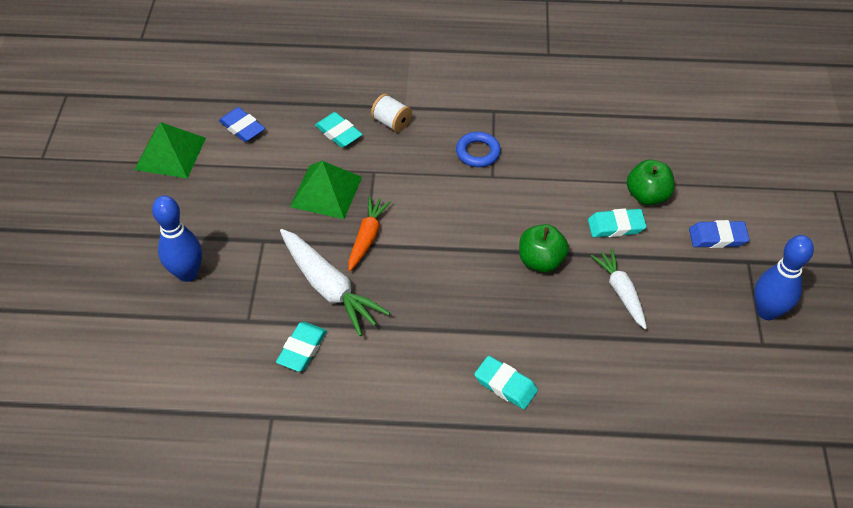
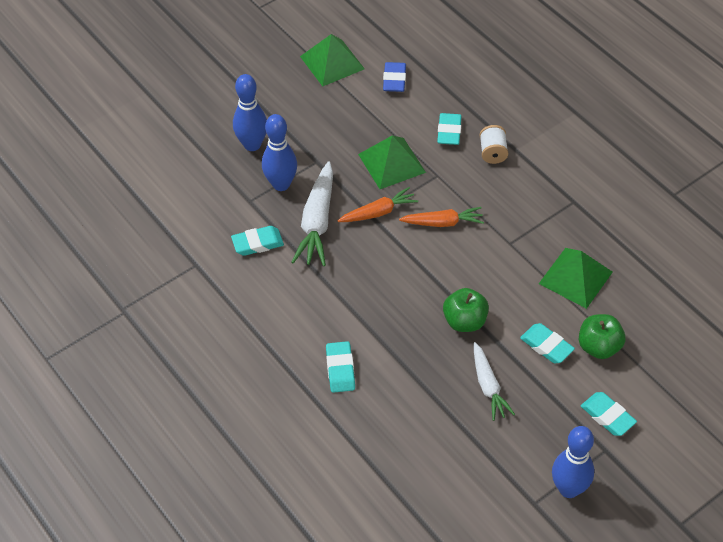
camera: 50 degrees right, 0 degrees up
(257, 284) = (281, 184): none -> blue bowling pin
(426, 203) = (443, 223): none -> orange carrot
(478, 152) = (522, 220): blue ring -> none
(567, 161) = (575, 277): none -> green pyramid
(621, 292) = (488, 386): white carrot -> white carrot turned 135 degrees clockwise
(717, 237) = (607, 416): blue eraser -> turquoise eraser

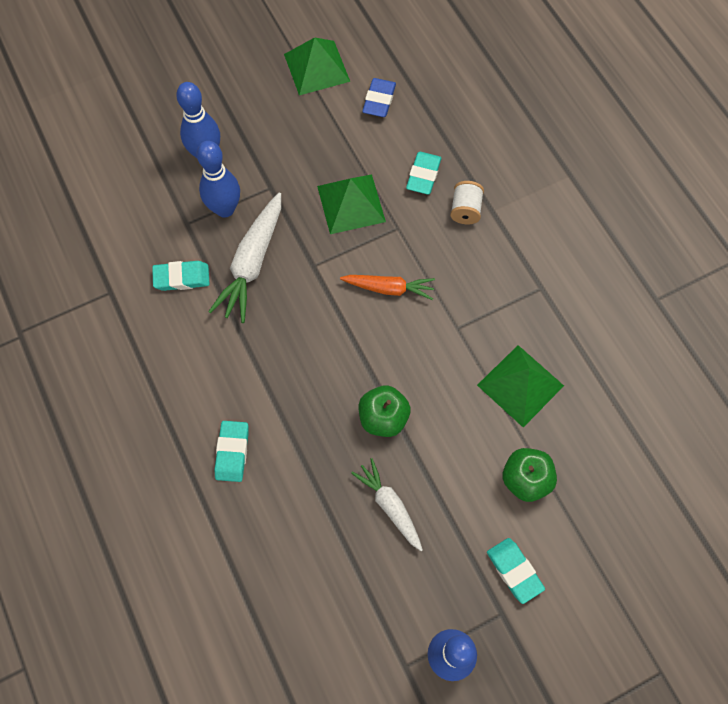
camera: 10 degrees right, 15 degrees up
(378, 212) = (322, 263): orange carrot -> none
(488, 386) = (389, 506): white carrot -> white carrot turned 150 degrees clockwise
(546, 346) = (467, 467): turquoise eraser -> none

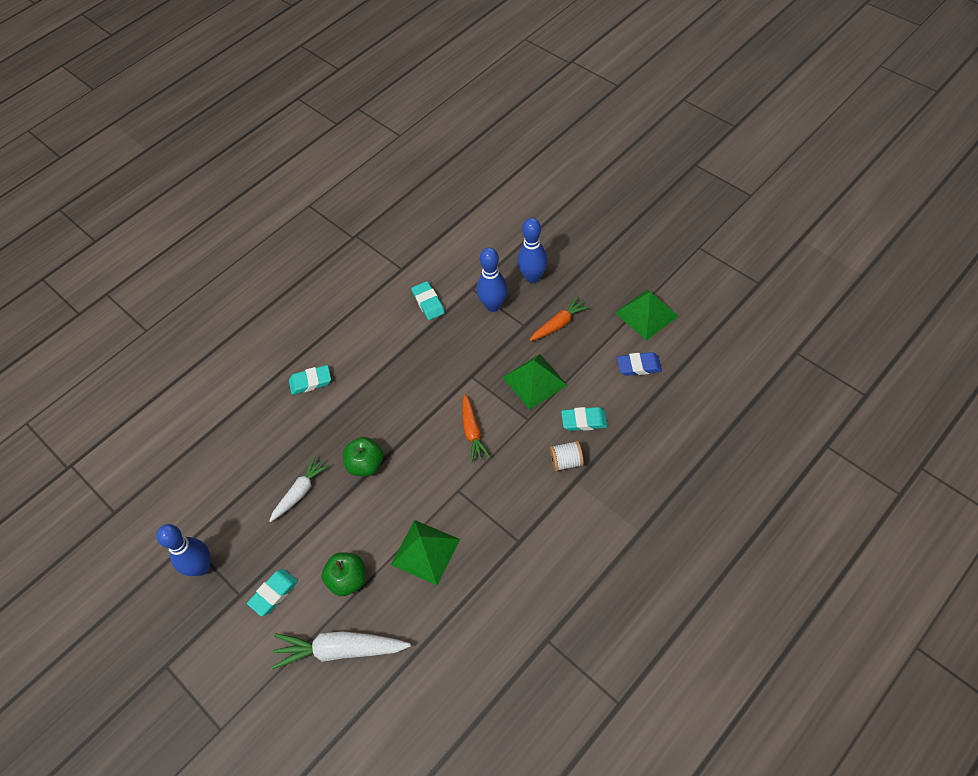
camera: 75 degrees right, 10 degrees down
(252, 263) = (456, 338): white carrot -> white carrot (340, 650)
(286, 152) = (559, 324): none -> orange carrot

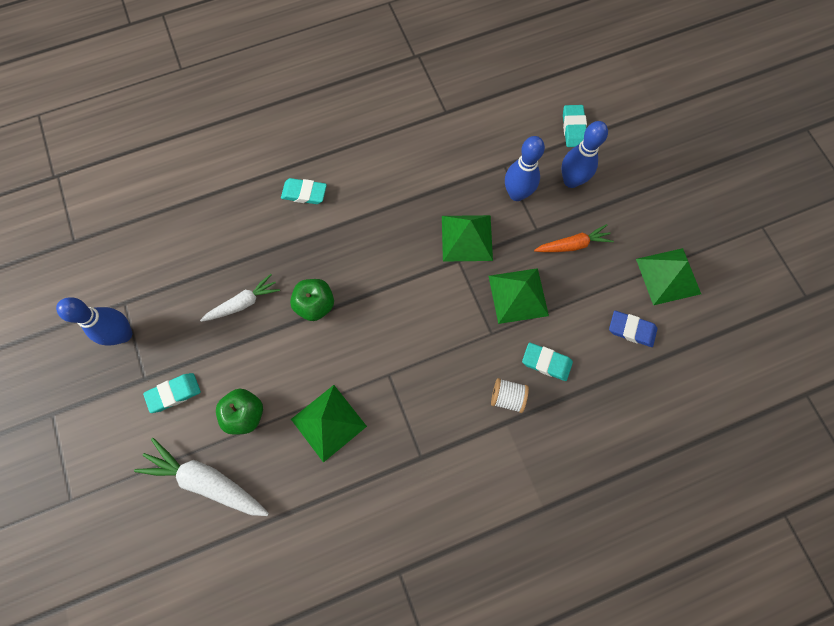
camera: 20 degrees right, 15 degrees up
(428, 303) = (454, 161): turquoise eraser -> turquoise eraser (573, 128)
(469, 356) = (466, 238): none -> green pyramid
(472, 432) = (431, 320): orange carrot -> none

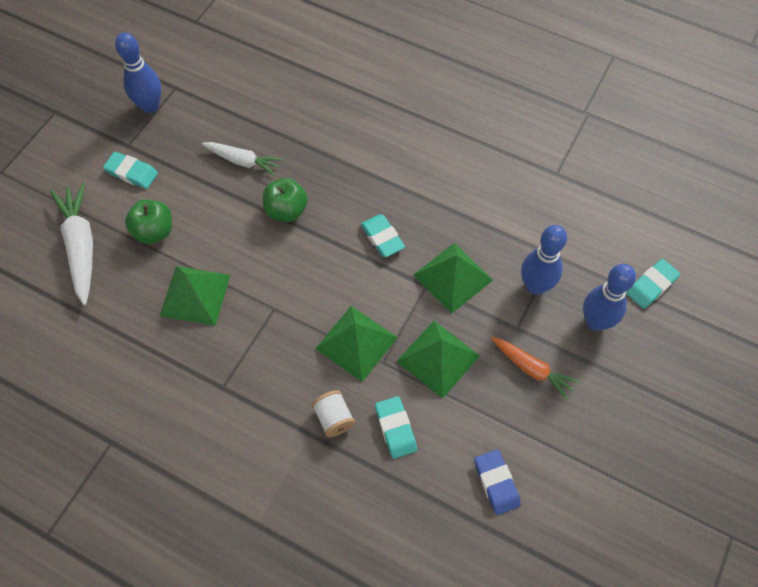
camera: 50 degrees right, 10 degrees down
(304, 193) = (375, 130): turquoise eraser -> turquoise eraser (382, 238)
(668, 276) = (584, 479): green pyramid -> green pyramid (356, 343)

